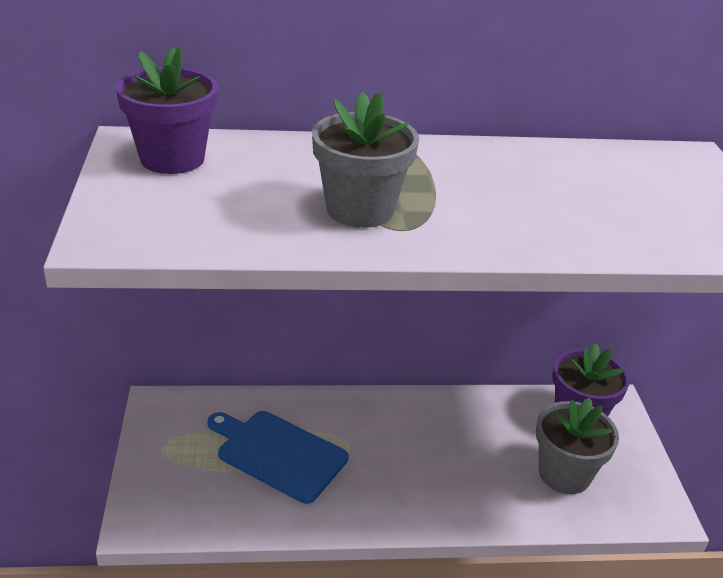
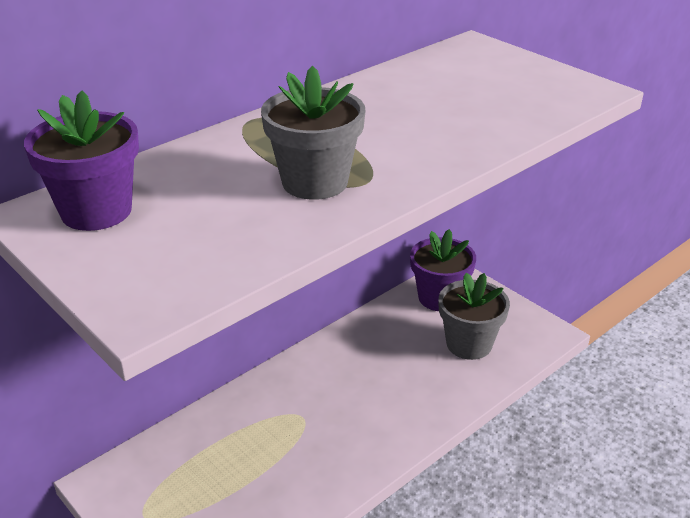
camera: 35 degrees left, 0 degrees up
(278, 454) = (251, 457): blue cutting board -> none

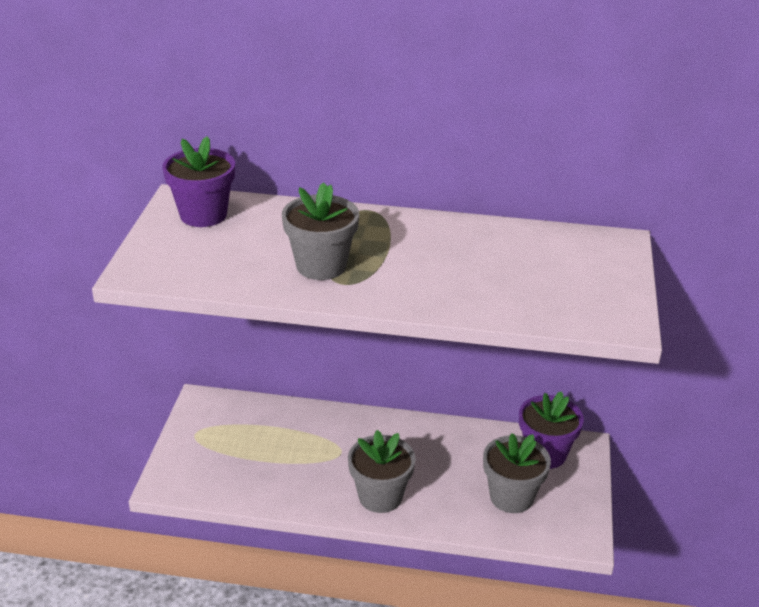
camera: 50 degrees right, 0 degrees up
(388, 423) = (380, 496): none -> grey flower pot

